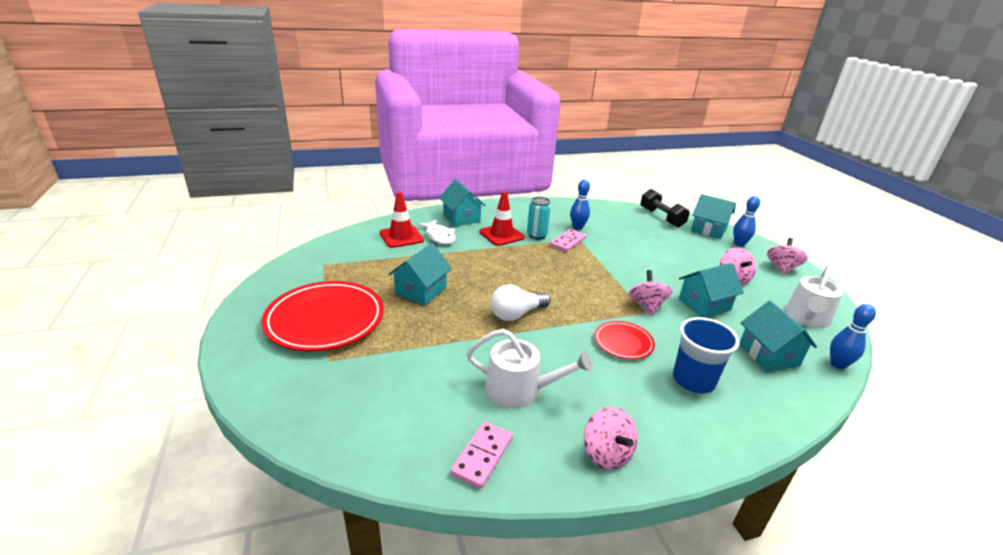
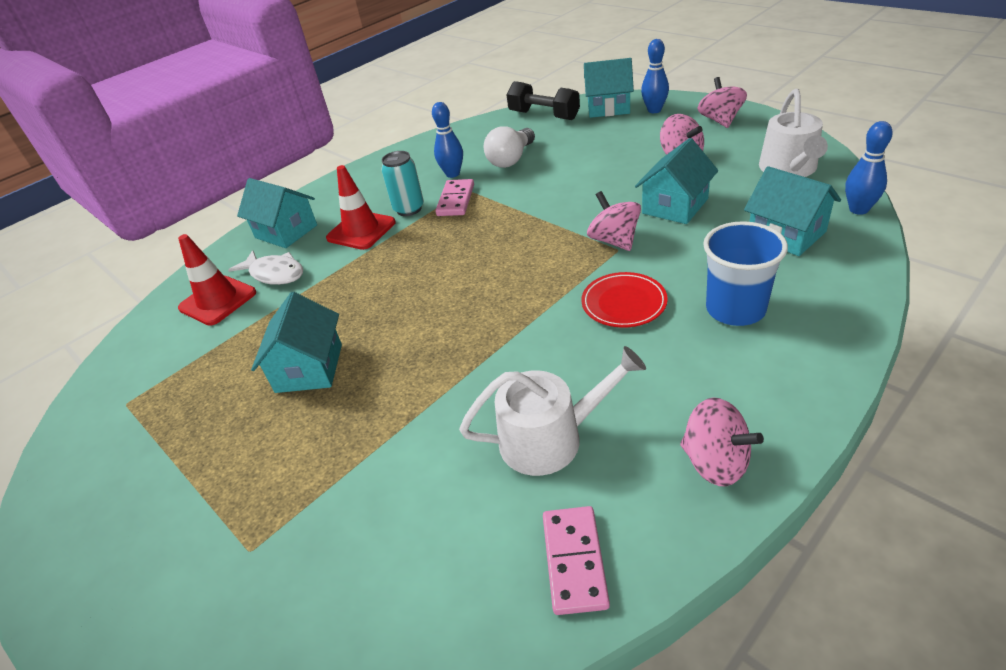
camera: 20 degrees left, 10 degrees up
(325, 320) = (196, 490): red plate -> none
(516, 314) = (466, 334): white light bulb -> white light bulb (511, 159)

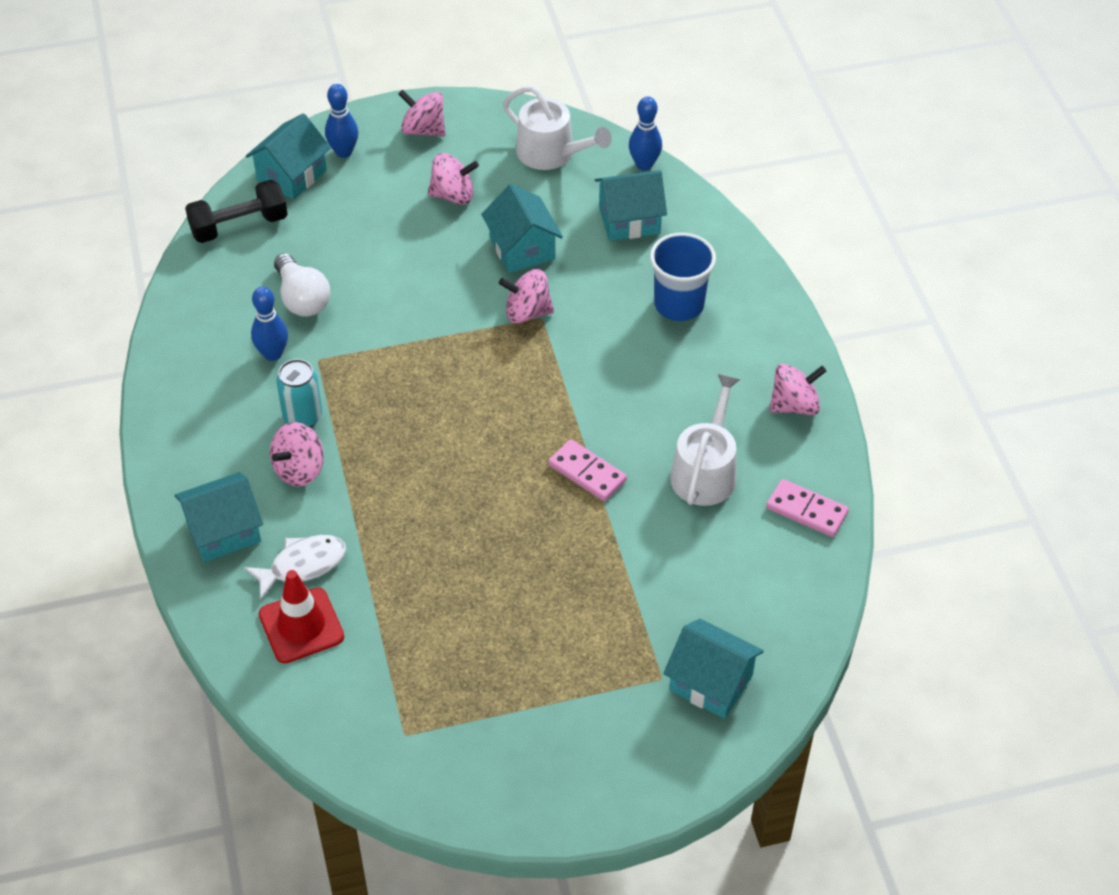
camera: 65 degrees left, 10 degrees up
(309, 368) = (489, 583): turquoise house -> turquoise house (711, 682)
(361, 230) = (299, 469): red traffic cone -> pink spinning top
(456, 200) = (331, 376): pink domino -> pink domino (587, 472)
(624, 303) = (611, 355): red plate -> none

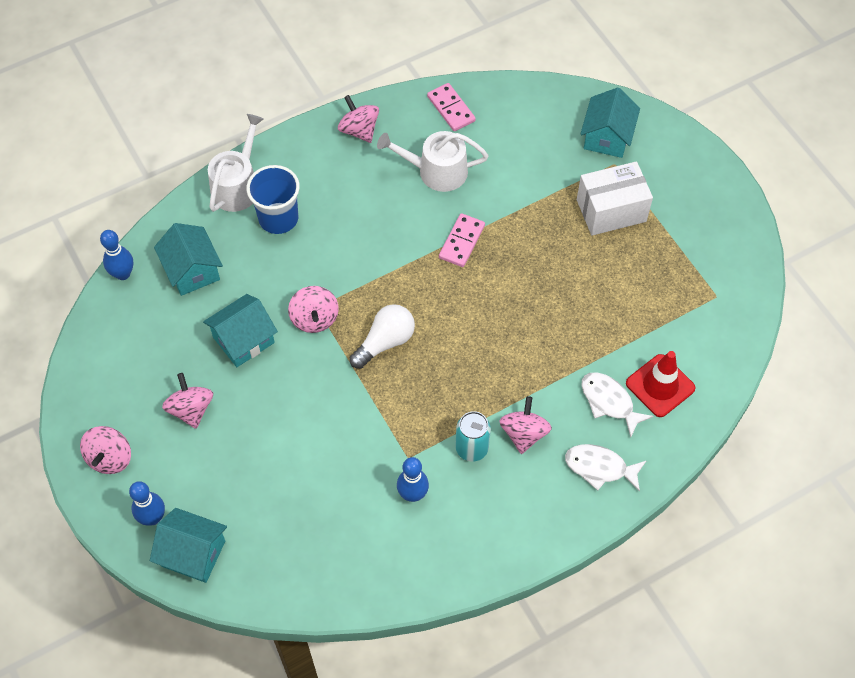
camera: 105 degrees left, 10 degrees up
(223, 531) = (600, 467): turquoise house -> white fish
(239, 226) = (269, 576): black dumbbell -> none
(299, 469) = (524, 433): pink spinning top -> pink spinning top turned 105 degrees counterclockwise
(302, 298) = (344, 492): white light bulb -> white light bulb (385, 342)
(551, 153) = (122, 346): white watering can -> white watering can (237, 185)
(583, 650) = (611, 210): none -> white box
(807, 510) = (451, 109): pink domino -> pink domino turned 45 degrees counterclockwise

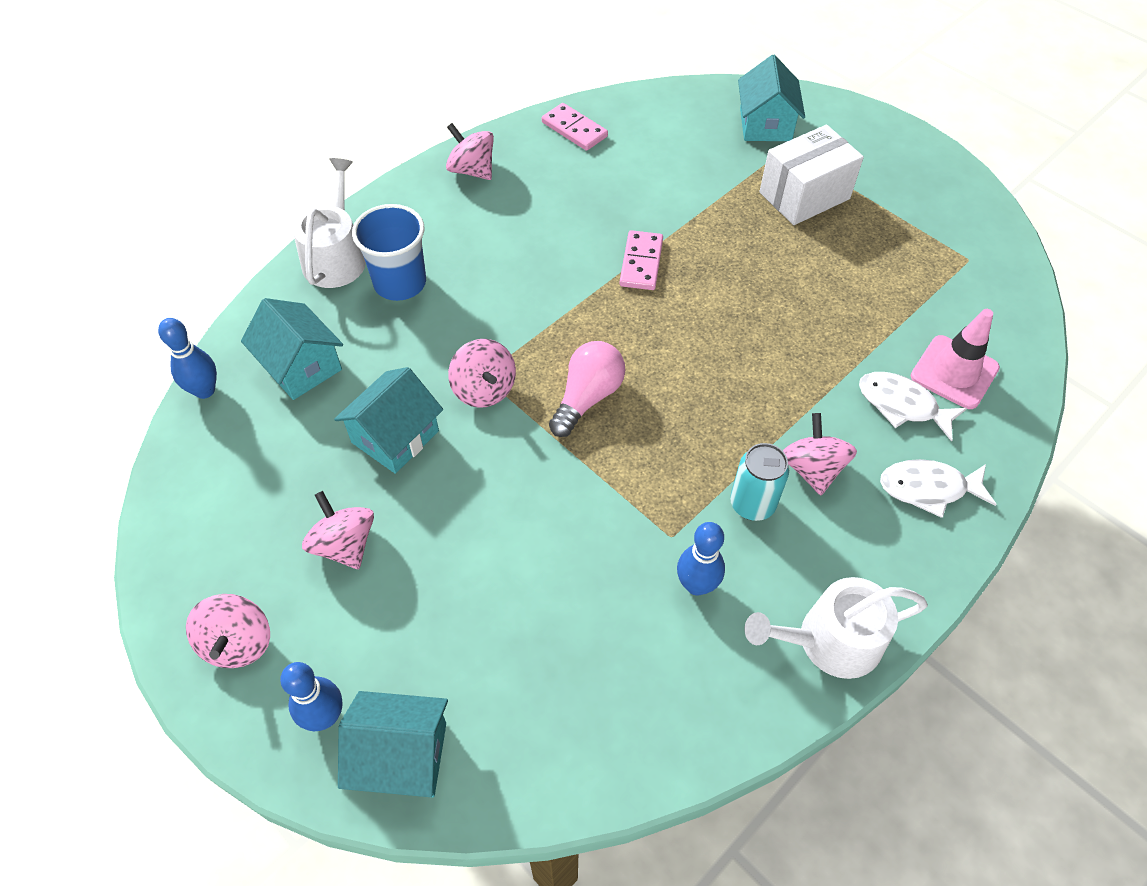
camera: 15 degrees left, 5 degrees down
(385, 342) = (587, 397): white light bulb -> pink light bulb
(436, 171) = (581, 195): white watering can -> white watering can (830, 641)
(660, 386) = (954, 372): red traffic cone -> pink traffic cone

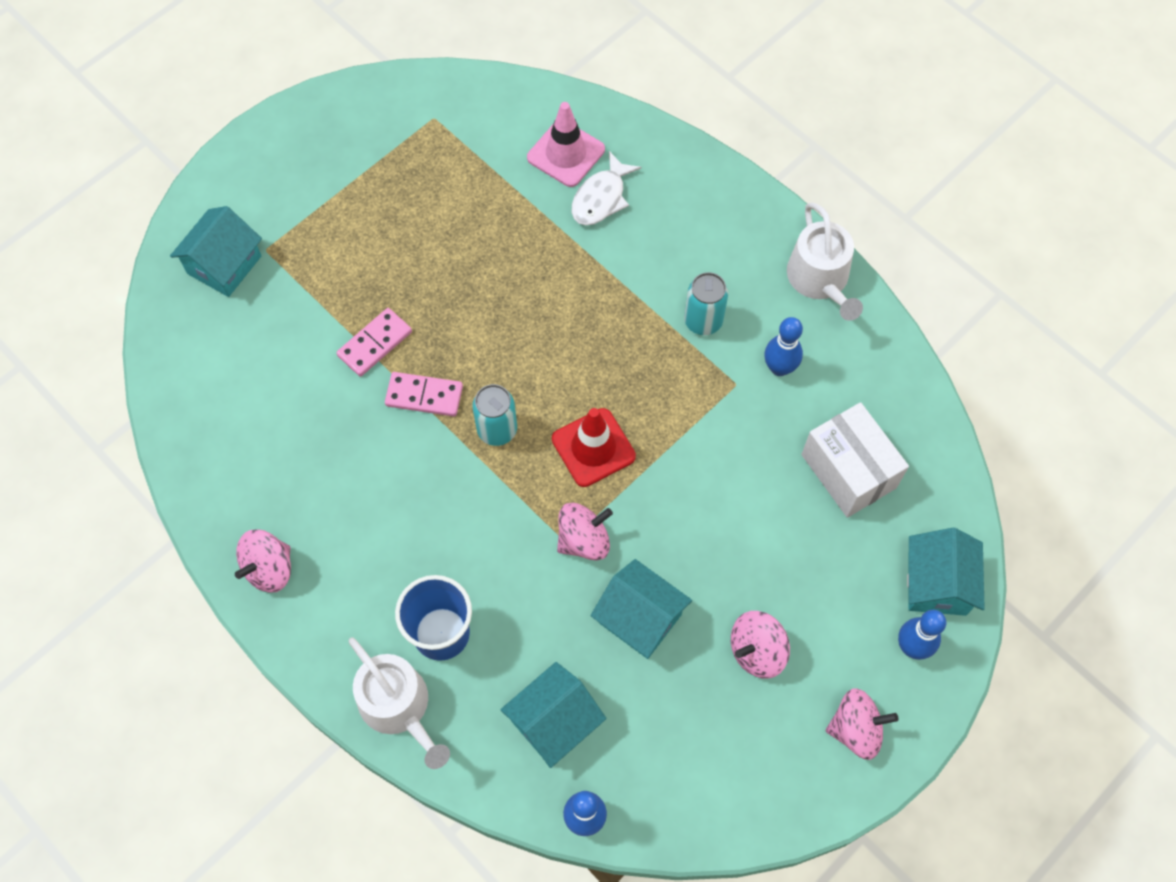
camera: 90 degrees left, 10 degrees up
(336, 257) = (399, 707): white watering can -> white watering can turned 135 degrees counterclockwise
(574, 129) = (210, 459): pink domino -> pink domino (375, 344)
(587, 397) = (593, 447): pink light bulb -> red traffic cone
(606, 318) = (497, 430): none -> turquoise can
(765, 124) = (224, 265): turquoise house -> turquoise house turned 60 degrees counterclockwise
(804, 196) = (338, 241): white box -> white box (848, 471)
(812, 469) = (667, 273): pink spinning top -> none
(928, 488) = (683, 193): white fish -> none

